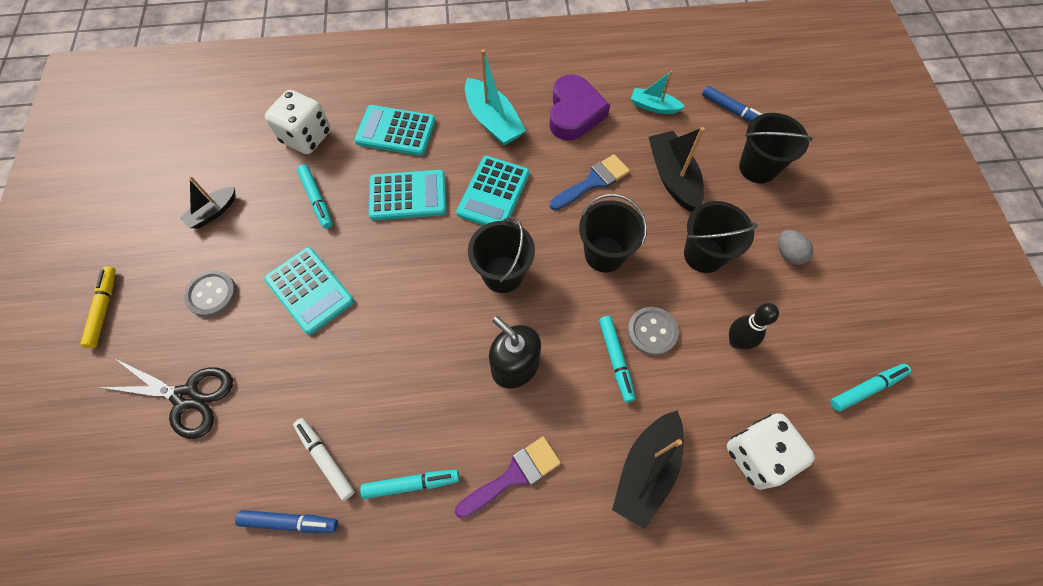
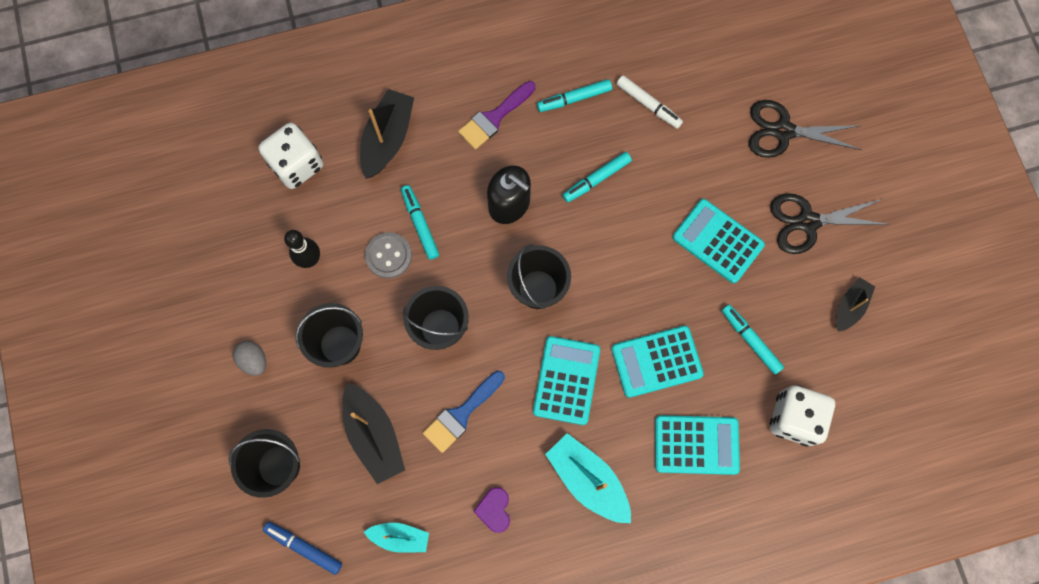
camera: 170 degrees right, 10 degrees up
(104, 309) = (899, 191): yellow marker -> none
(211, 294) = (807, 222): grey button -> black scissors
(289, 522) = (659, 59): blue marker -> none
(574, 113) = (494, 510): purple heart -> purple heart, size x0.52
(866, 388) = (197, 236): turquoise marker -> turquoise marker (596, 179)

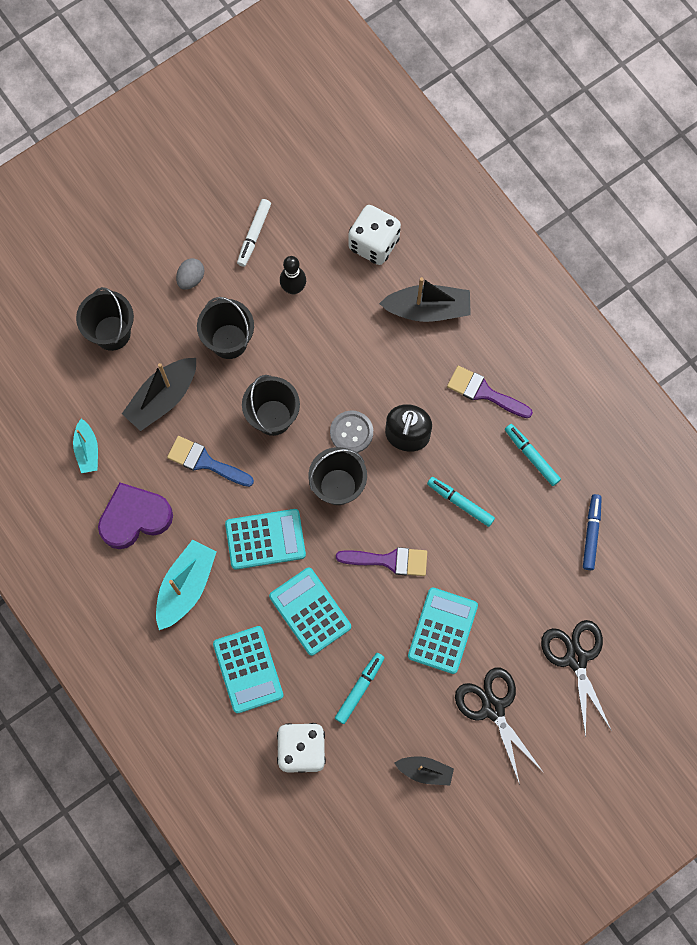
camera: 70 degrees right, 0 degrees up
(304, 547) = (54, 378): blue marker -> blue marker (591, 533)
(388, 256) = (321, 351): grey button -> grey button (351, 432)
(420, 224) = (359, 366): turquoise marker -> none
(494, 510) = (135, 518): purple heart -> purple heart, size x1.92
(631, 266) = (389, 560): none -> purple brush
(648, 104) = (553, 525): white marker -> white marker (254, 234)

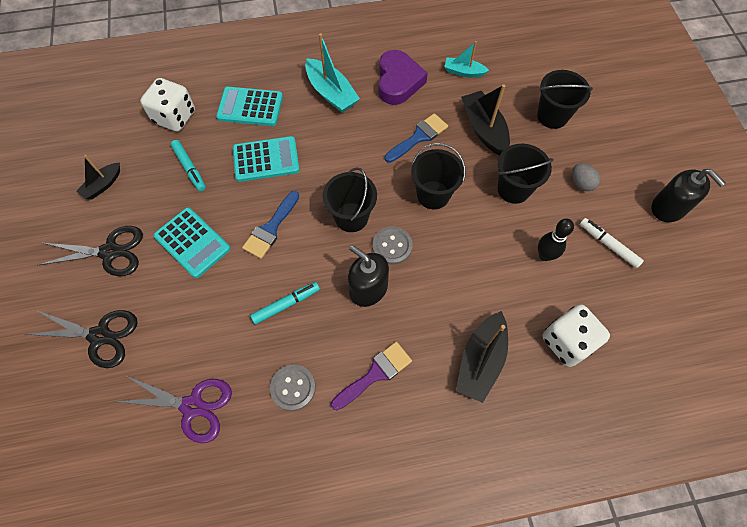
camera: 115 degrees right, 10 degrees down
(184, 191) = (668, 208): none -> black soap dispenser
(265, 539) = (337, 152): turquoise calculator -> none
(389, 560) = (271, 228): purple brush -> blue brush
(531, 456) = (293, 387): turquoise marker -> grey button
(591, 533) = (192, 406): blue marker -> purple scissors

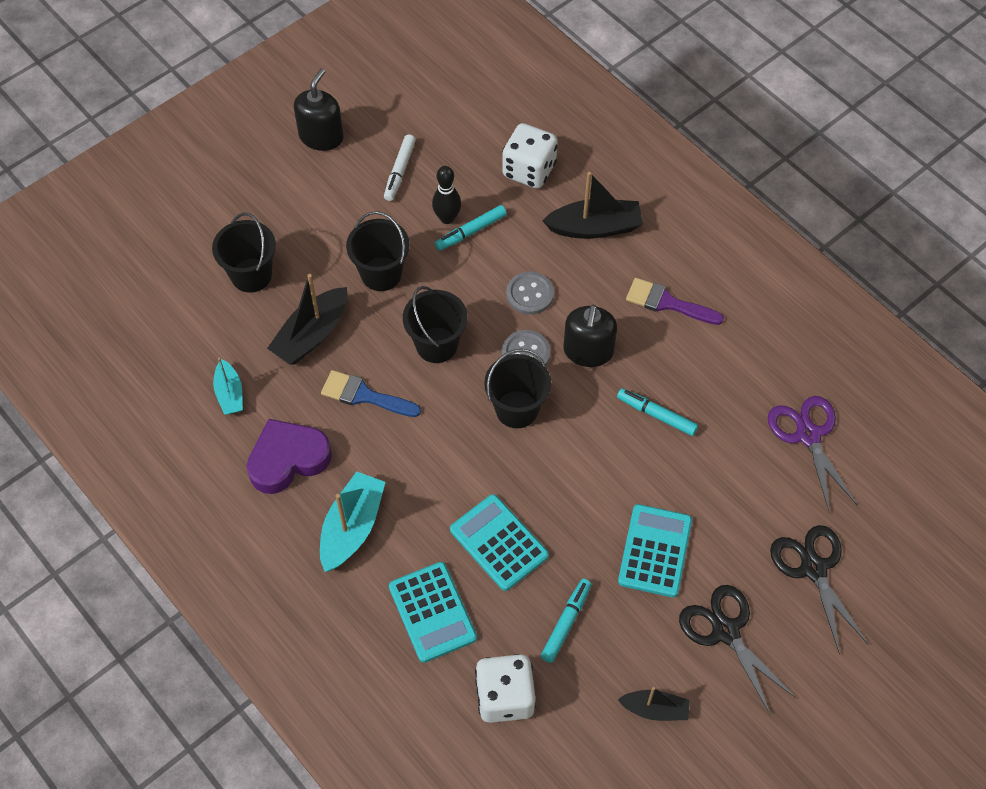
camera: 120 degrees left, 5 degrees down
(271, 228) = (584, 481): blue brush -> none
(293, 387) = (729, 362): grey button -> grey button (530, 294)
(523, 265) = (471, 231): none -> turquoise marker
(581, 183) = (334, 217): grey egg -> none

